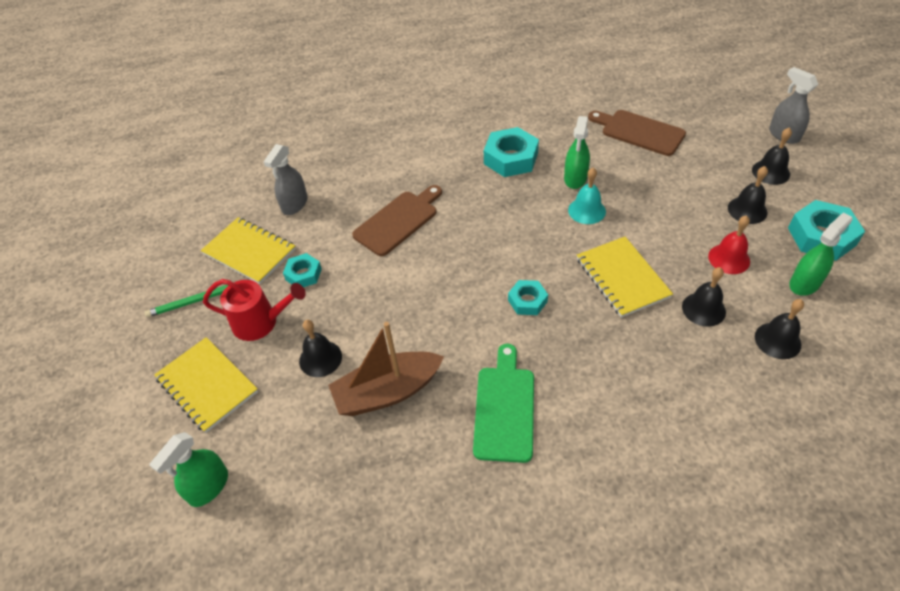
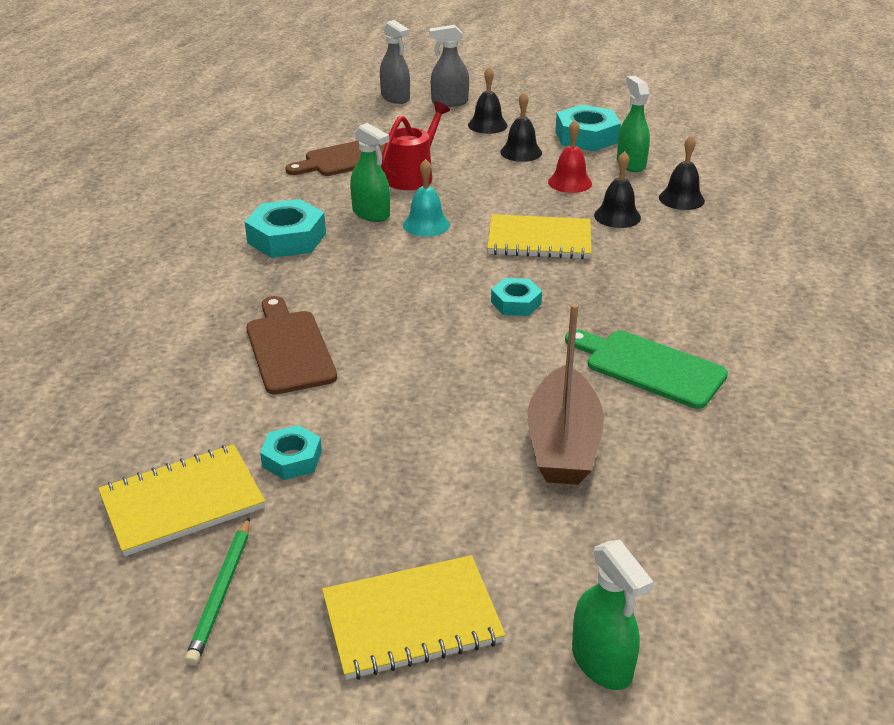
camera: 65 degrees left, 15 degrees down
(260, 322) = (341, 527): red watering can -> red watering can (412, 176)
(294, 204) = (139, 428): grey spray bottle -> grey spray bottle (395, 98)
(320, 358) = (461, 486): black bell -> none

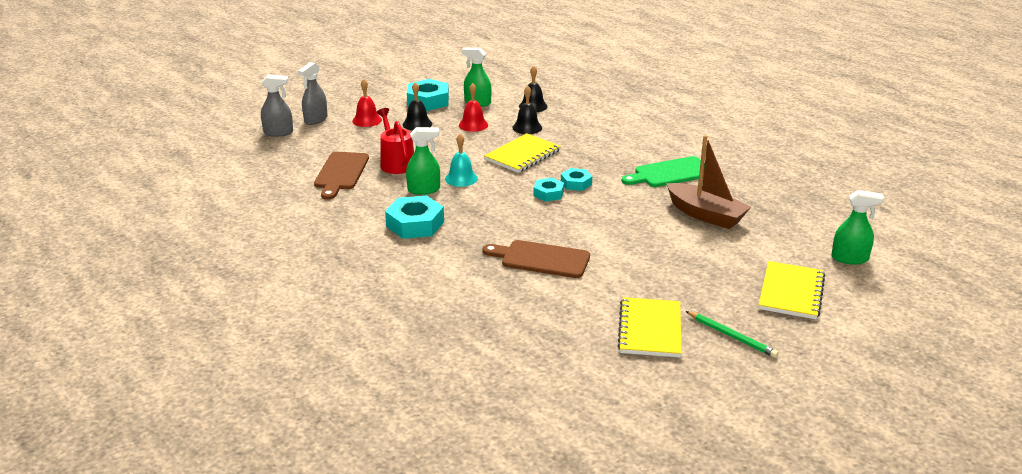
camera: 55 degrees left, 5 degrees down
(292, 459) = (645, 288): turquoise nut -> turquoise nut (548, 193)
(487, 125) = (367, 120): black bell -> red bell

